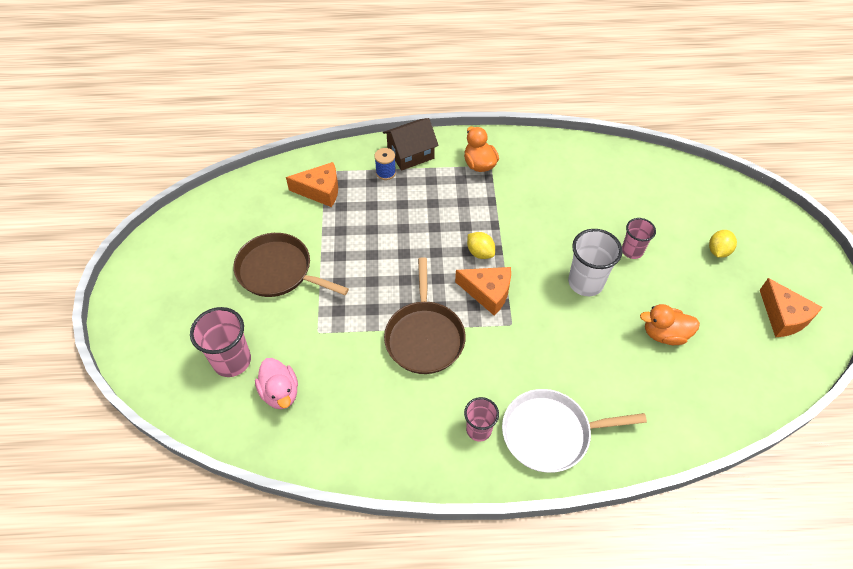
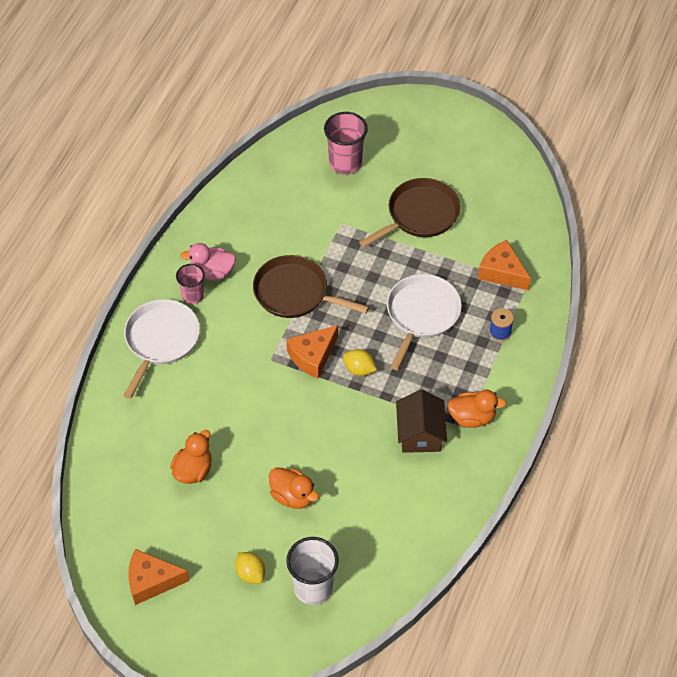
camera: 115 degrees right, 0 degrees up
(280, 392) = (299, 185): pink duck -> pink duck (212, 272)
(320, 190) = (502, 272): orange cheese -> orange cheese turned 105 degrees clockwise
(395, 230) = (421, 314): none -> white pan
(410, 154) = (516, 363): brown house -> brown house (420, 433)
(480, 252) = (359, 369): yellow lemon -> yellow lemon turned 45 degrees clockwise
(585, 282) = (280, 437): white cup -> white cup (313, 588)
(632, 251) = (293, 496): pink cup -> orange duck

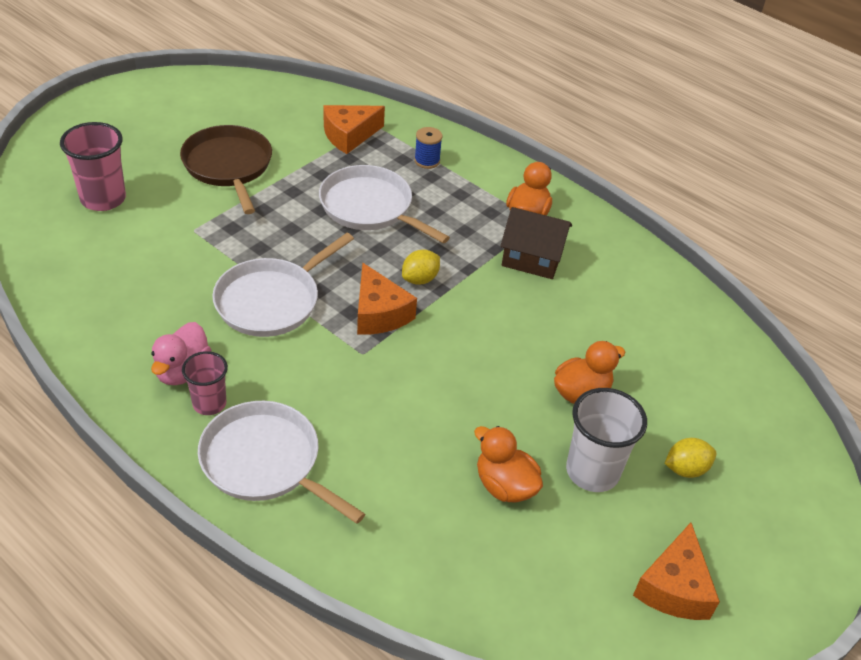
camera: 75 degrees left, 10 degrees down
(294, 293) = (271, 301): brown pan -> white pan
(313, 588) = (719, 412): white cup -> white cup (592, 471)

